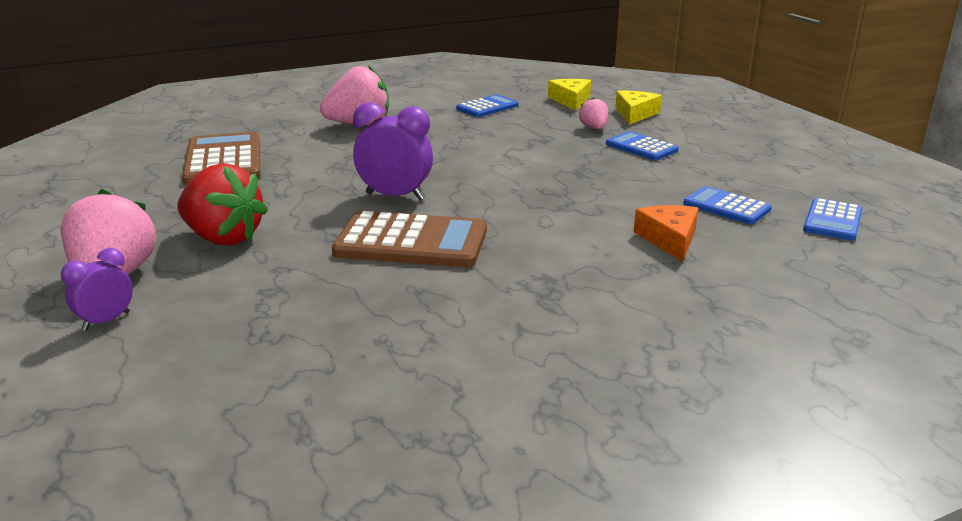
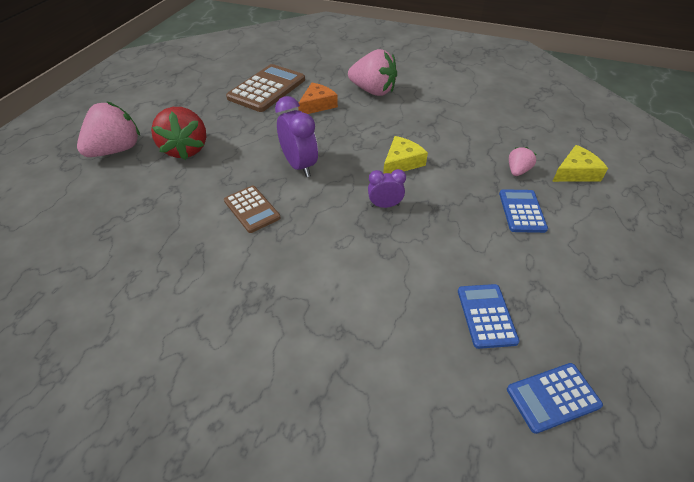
camera: 45 degrees right, 20 degrees up
(106, 321) = (76, 178): purple clock -> purple clock (385, 205)
(411, 242) = (252, 209): brown calculator -> brown calculator, size x0.58
(487, 107) = (473, 112): blue calculator -> none
(570, 100) = (545, 133): yellow cheese -> yellow cheese (402, 162)
(669, 239) = (391, 316): orange cheese -> orange cheese (317, 105)

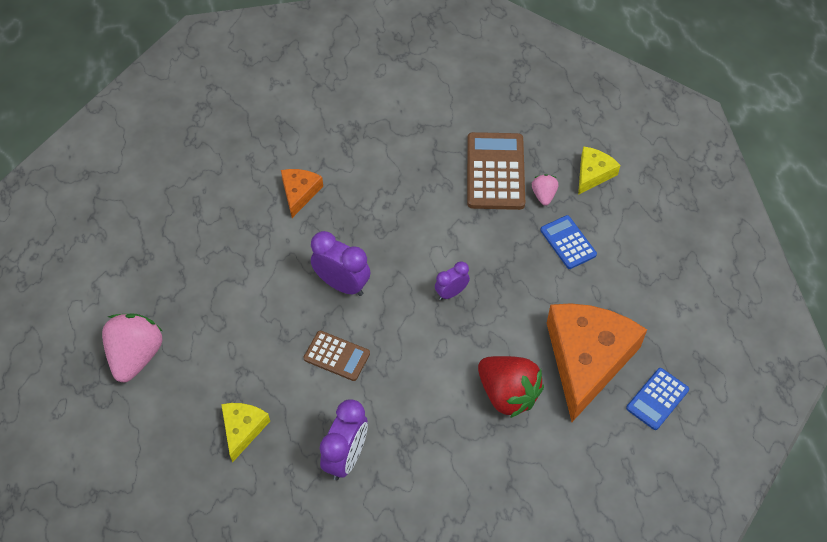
camera: 30 degrees left, 10 degrees up
(185, 149) = (210, 320): red strawberry -> red strawberry (507, 394)
(187, 288) = (346, 457): none -> purple clock
(267, 89) = (224, 193): brown calculator -> brown calculator (495, 171)
(373, 91) = (345, 144): pink strawberry -> none
(402, 162) = (435, 234): yellow cheese -> yellow cheese (243, 429)
(486, 316) = (587, 359): blue calculator -> orange cheese

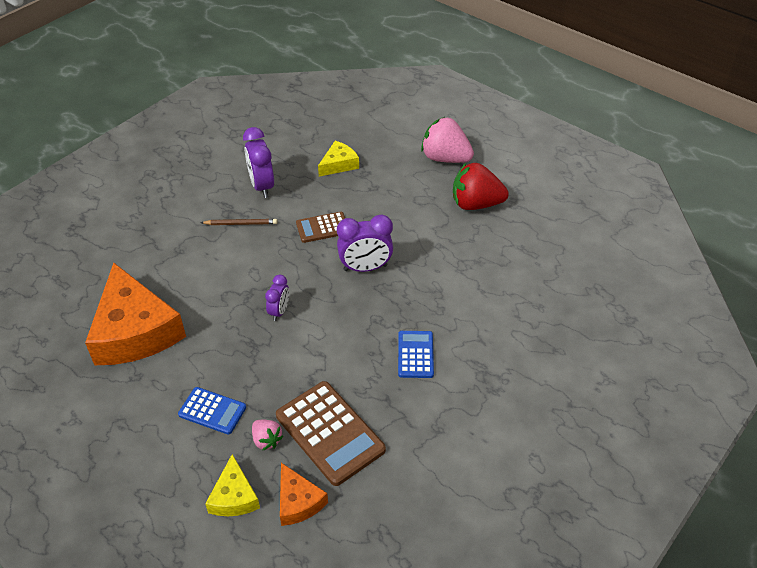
camera: 140 degrees right, 10 degrees down
(136, 356) = (445, 158): pink strawberry -> pink strawberry turned 150 degrees clockwise
(243, 429) = (339, 164): yellow cheese -> yellow cheese turned 105 degrees counterclockwise
(299, 193) = (469, 306): orange cheese -> orange cheese (298, 501)
(407, 419) = (241, 224): none -> brown pencil
(507, 394) = (181, 275): red strawberry -> red strawberry (476, 204)
(657, 399) = (60, 337): blue calculator -> blue calculator (415, 354)

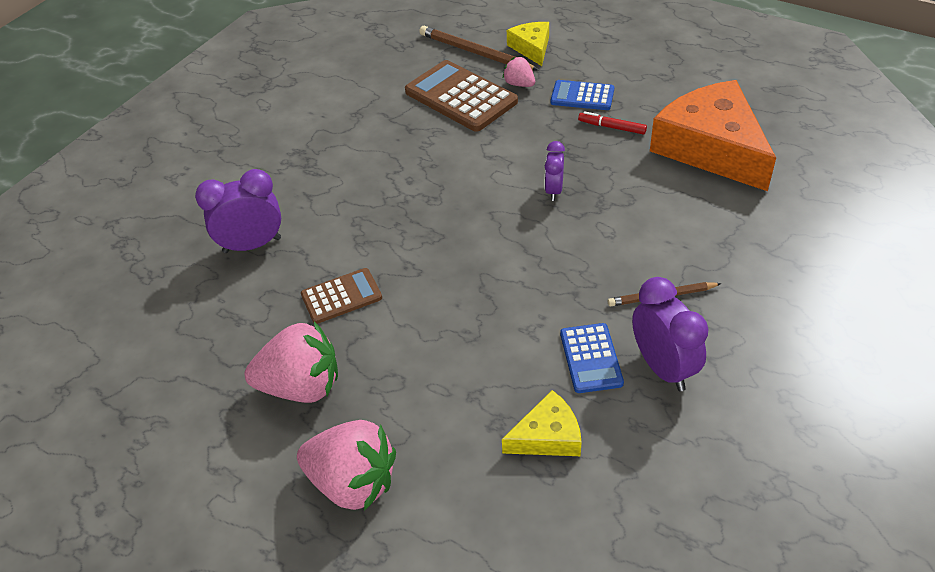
camera: 175 degrees right, 0 degrees up
(203, 367) = (612, 127): none -> red marker
(298, 501) = (475, 52): orange cheese -> brown pencil
(322, 228) = (537, 308): brown calculator -> brown calculator (341, 296)
(339, 164) = (547, 436): yellow cheese -> yellow cheese turned 150 degrees counterclockwise
(365, 268) = (460, 258): purple clock -> purple clock (252, 245)
(415, 354) = (383, 170): blue calculator -> blue calculator (591, 358)
(476, 204) = (301, 386): red strawberry -> pink strawberry

